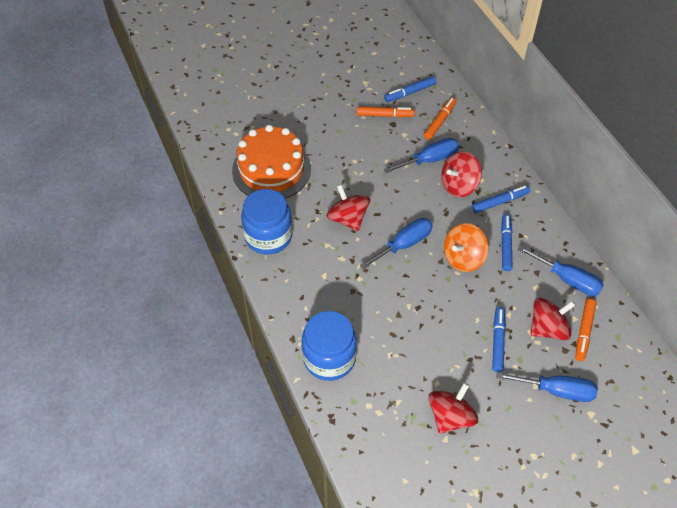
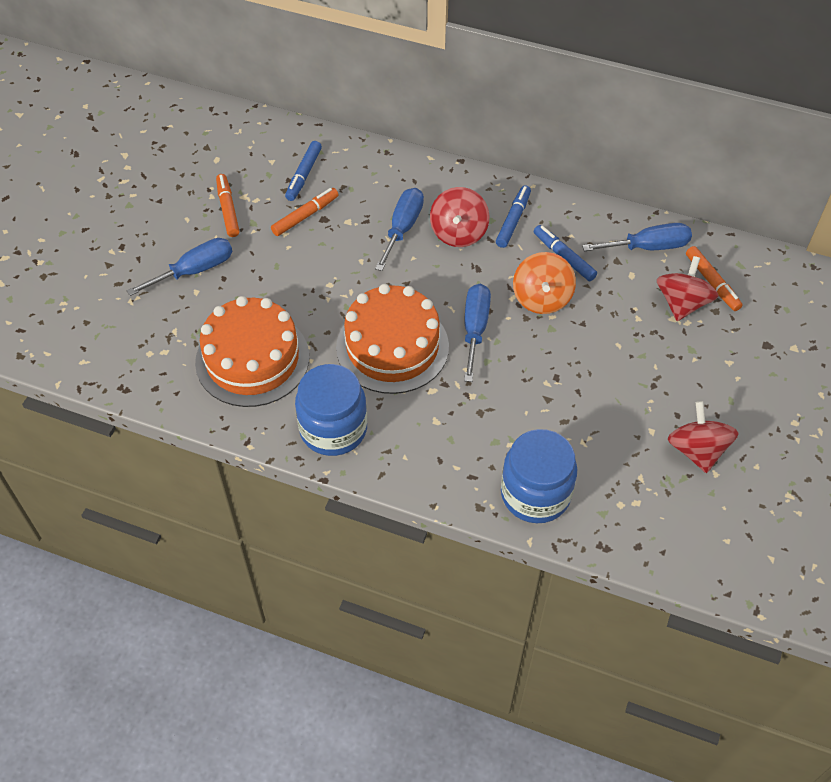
camera: 45 degrees left, 0 degrees up
(348, 218) = (392, 347): red spinning top -> orange cake
(440, 121) = (368, 183): orange marker -> orange marker (228, 209)
(497, 342) = (657, 350): blue marker -> none
(556, 390) = (749, 351): blue screwdriver -> blue screwdriver (195, 270)

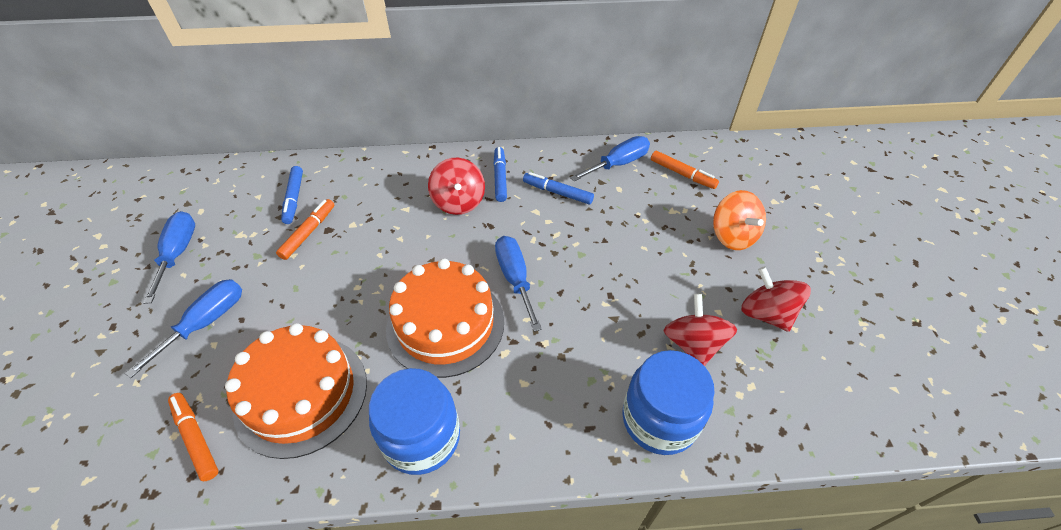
camera: 25 degrees left, 5 degrees down
(228, 209) = (226, 252): orange marker -> orange marker (196, 438)
(402, 228) = (406, 214): blue screwdriver -> blue screwdriver (178, 253)
(542, 298) = (558, 231): orange spinning top -> orange spinning top (732, 236)
(682, 303) = (671, 197): red spinning top -> red spinning top (693, 344)

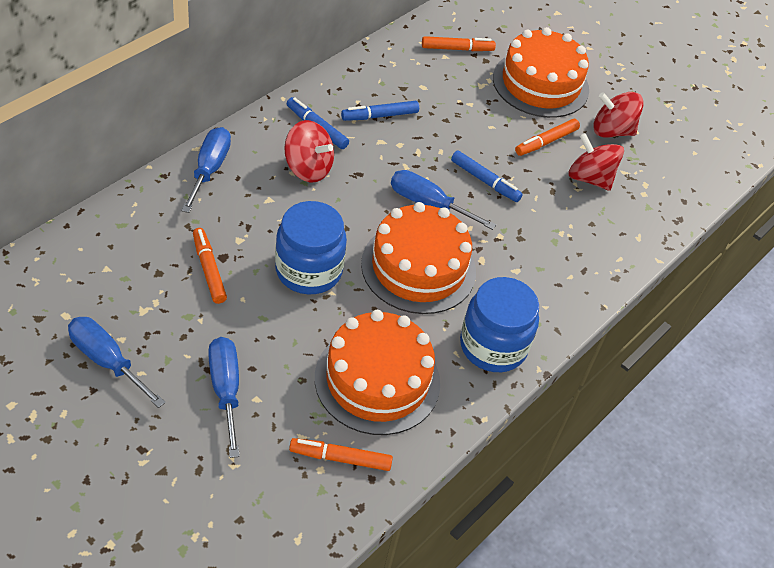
camera: 50 degrees left, 0 degrees up
(294, 198) = (149, 250): blue marker -> blue marker (485, 181)
(618, 164) = (399, 64): blue screwdriver -> blue screwdriver (209, 169)
(659, 419) = (616, 238): blue jar -> blue jar (308, 270)
(683, 287) = (546, 142): none -> orange marker
(732, 236) = (540, 84): orange spinning top -> orange cake

